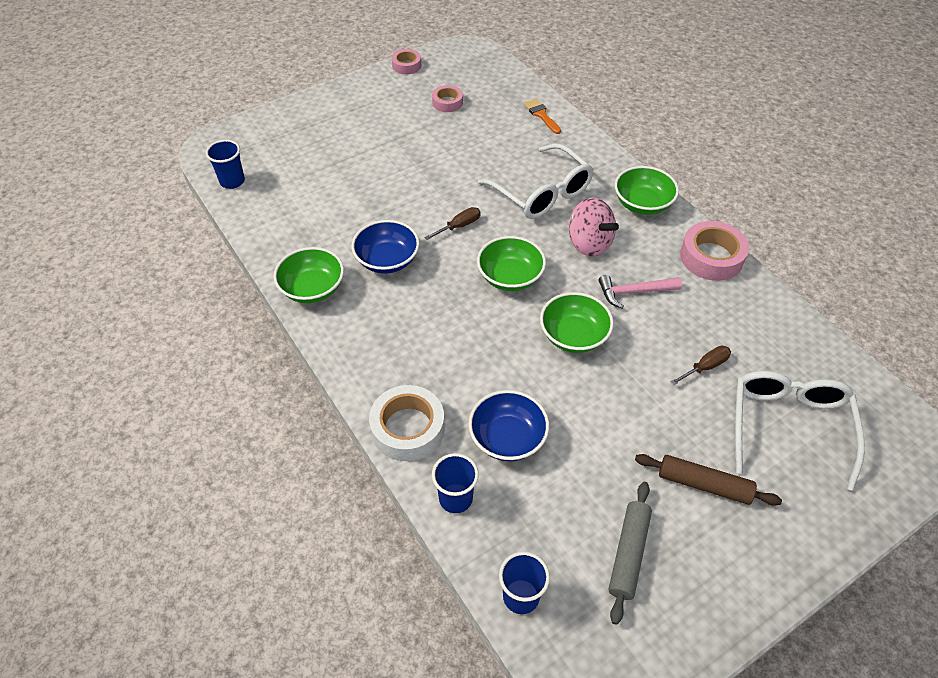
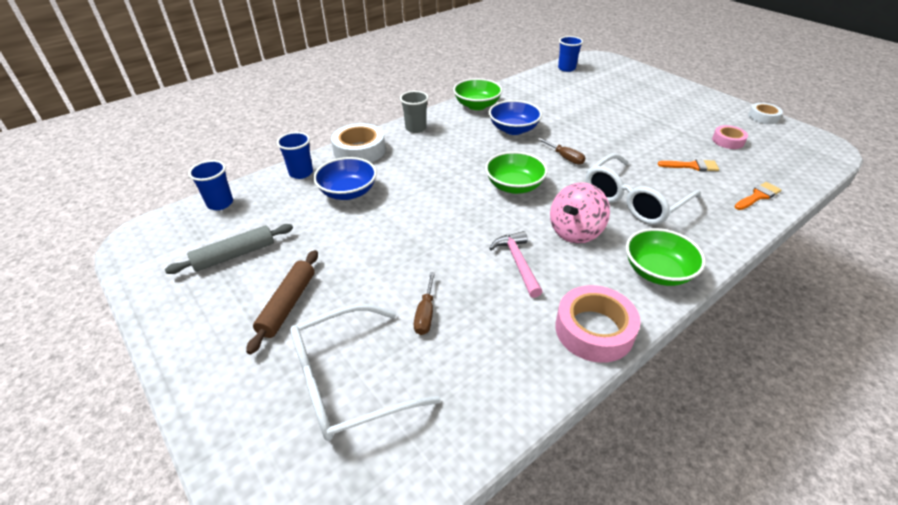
camera: 85 degrees right, 10 degrees down
(360, 361) = (416, 128): none -> grey cup
(406, 65) = (763, 117): pink tape -> white tape
(489, 139) = (692, 166): none -> orange brush
(573, 336) = (453, 223): green bowl -> none
(629, 554) = (235, 255): grey rolling pin -> grey rolling pin turned 45 degrees counterclockwise
(705, 367) = (425, 314): brown screwdriver -> brown screwdriver turned 45 degrees clockwise
(788, 426) = (347, 382): white glasses -> white glasses turned 150 degrees clockwise

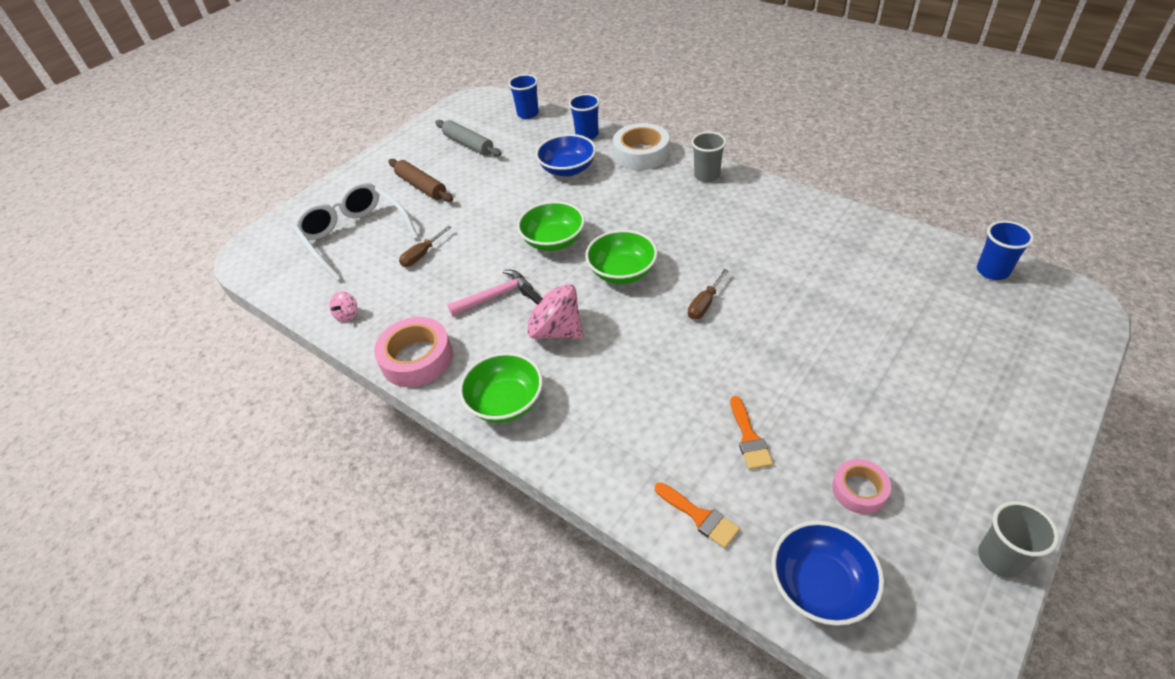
camera: 80 degrees right, 5 degrees up
(287, 304) = (421, 186): brown rolling pin -> brown rolling pin turned 45 degrees clockwise
(425, 314) = (422, 255): brown screwdriver -> brown screwdriver turned 45 degrees counterclockwise
(477, 105) = (794, 207): green bowl -> green bowl (553, 241)
(507, 394) = (347, 315): none -> pink spinning top
(513, 129) = (750, 249): blue bowl -> blue bowl (820, 585)
(633, 200) = (634, 376): white glasses -> none
(763, 117) = (1000, 558): white tape -> grey cup

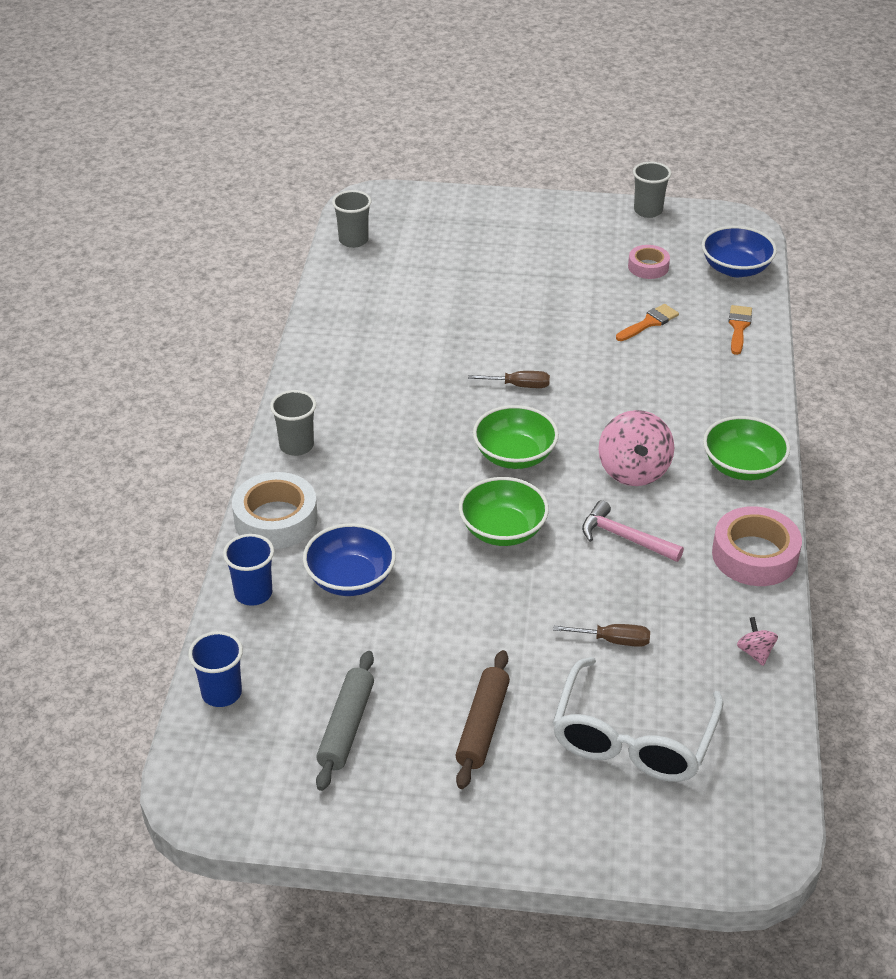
camera: 125 degrees left, 5 degrees down
(347, 315) = (755, 652): pink spinning top -> pink spinning top turned 90 degrees counterclockwise
(992, 271) = (353, 240): blue cup -> grey cup

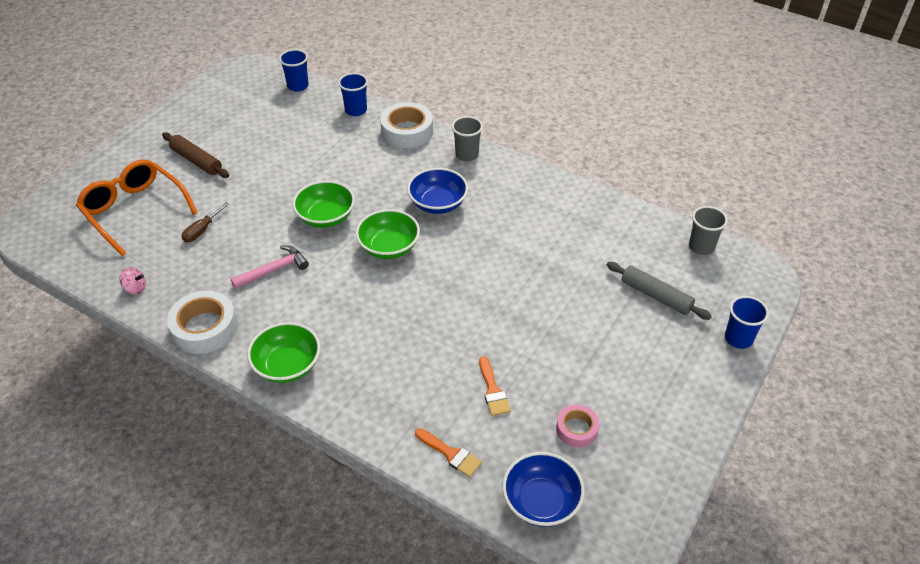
camera: 115 degrees right, 5 degrees up
(346, 727) = (240, 117): grey rolling pin -> grey rolling pin (656, 296)
(350, 578) = (338, 145): blue bowl -> blue bowl (438, 203)
(468, 202) = (738, 338): none -> blue cup
(519, 386) = (461, 276): brown screwdriver -> none
(632, 739) = (134, 211): white glasses -> orange glasses
(633, 470) = (330, 301): pink spinning top -> none
(648, 211) = (675, 476): grey cup -> none
(754, 555) = (205, 328): pink tape -> white tape

